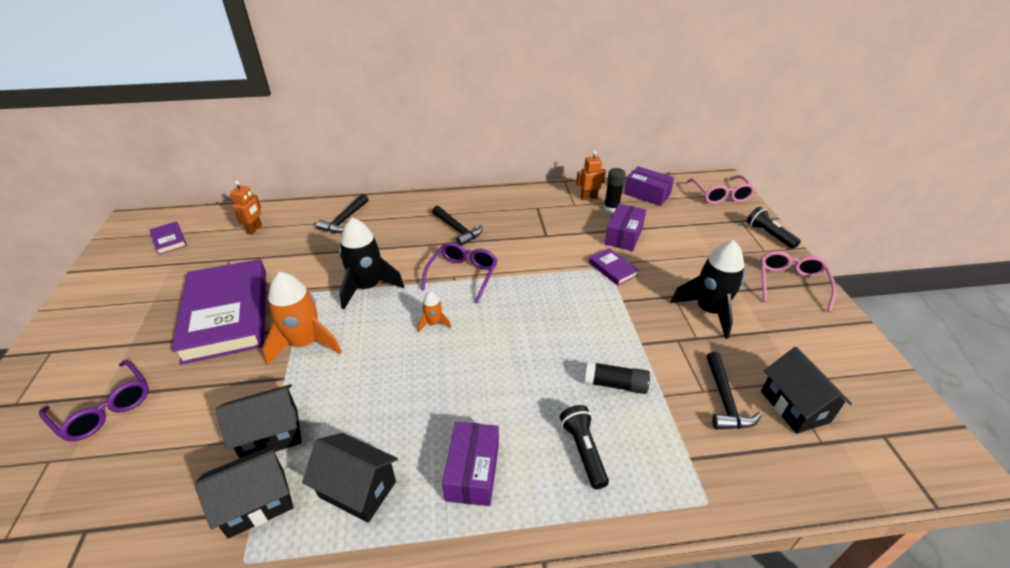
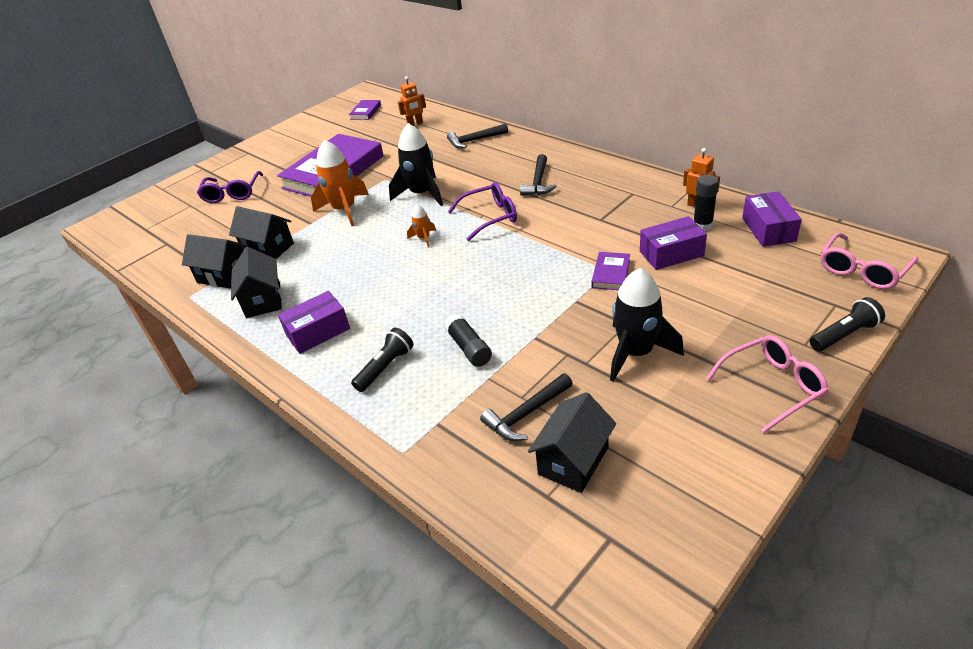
camera: 55 degrees right, 0 degrees up
(769, 235) = (844, 335): black flashlight -> black flashlight turned 45 degrees clockwise

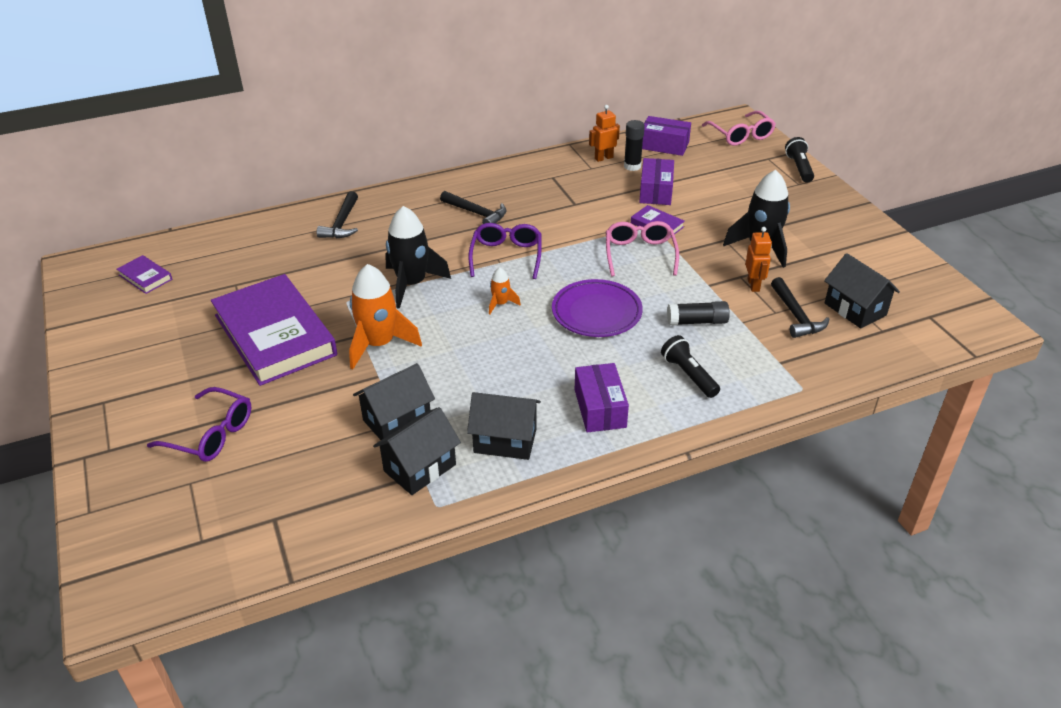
camera: 70 degrees left, 0 degrees up
(415, 124) = (241, 249): orange robot -> orange robot (753, 285)
(443, 287) = (596, 313): none -> purple plate
(772, 386) = (830, 210): pink glasses -> pink glasses (640, 254)

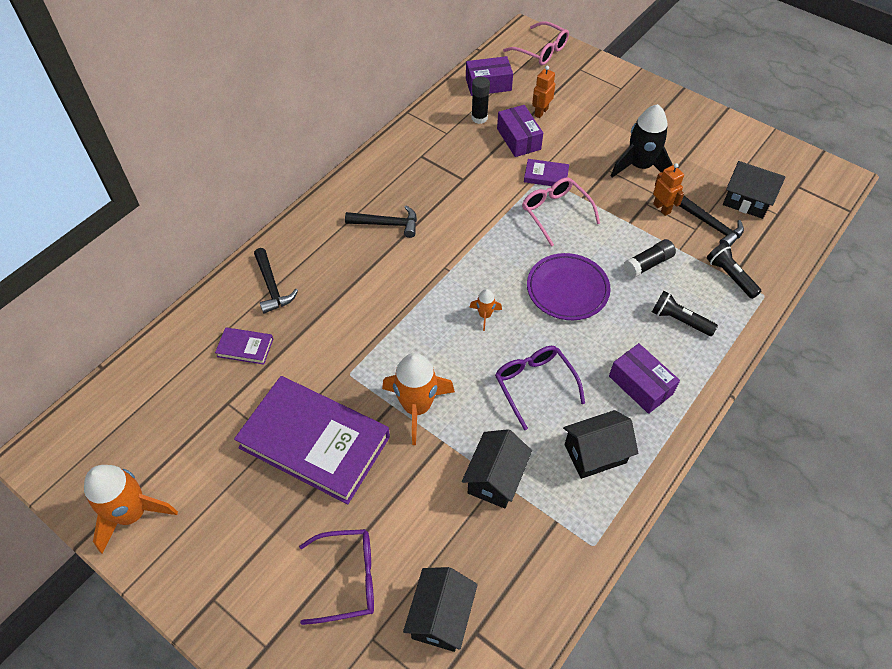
camera: 30 degrees left, 15 degrees up
(102, 325) = (132, 514): none -> orange rocket
(145, 277) = (126, 436): purple book -> purple book (245, 348)
(412, 284) = (392, 328): black rocket -> none
(420, 468) = (551, 516): black house -> black house (441, 616)
(506, 256) = (450, 261): purple glasses -> purple glasses (534, 385)
(603, 158) = (448, 117): orange robot -> orange robot (541, 112)
(799, 168) = (610, 71): black flashlight -> black flashlight (730, 276)

